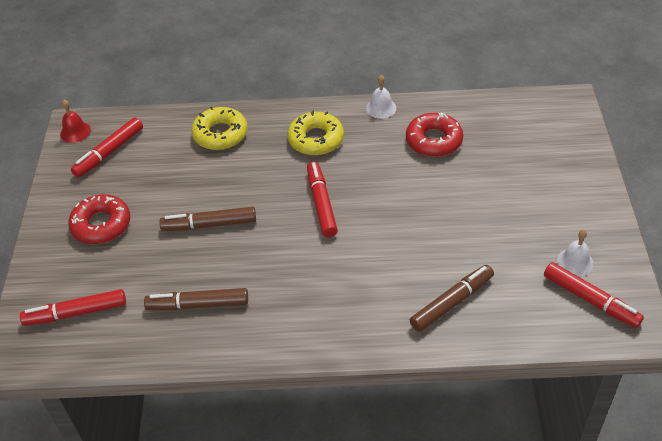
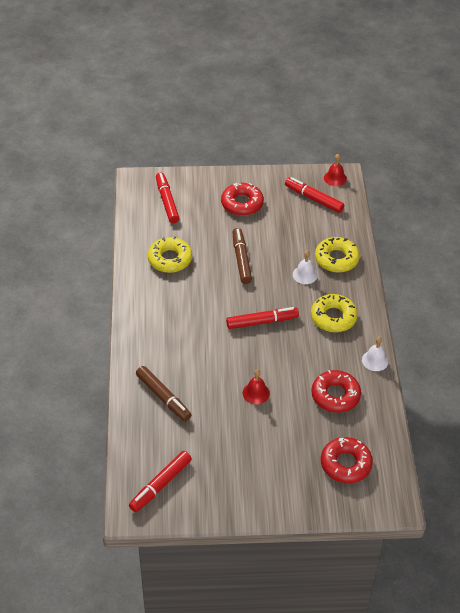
camera: 85 degrees right, 0 degrees up
(198, 305) = (170, 259): brown marker -> yellow donut
(436, 209) = (256, 393): none -> red bell
(527, 135) = (345, 464): none -> red donut
(575, 262) = (198, 480): white bell -> white bell (305, 275)

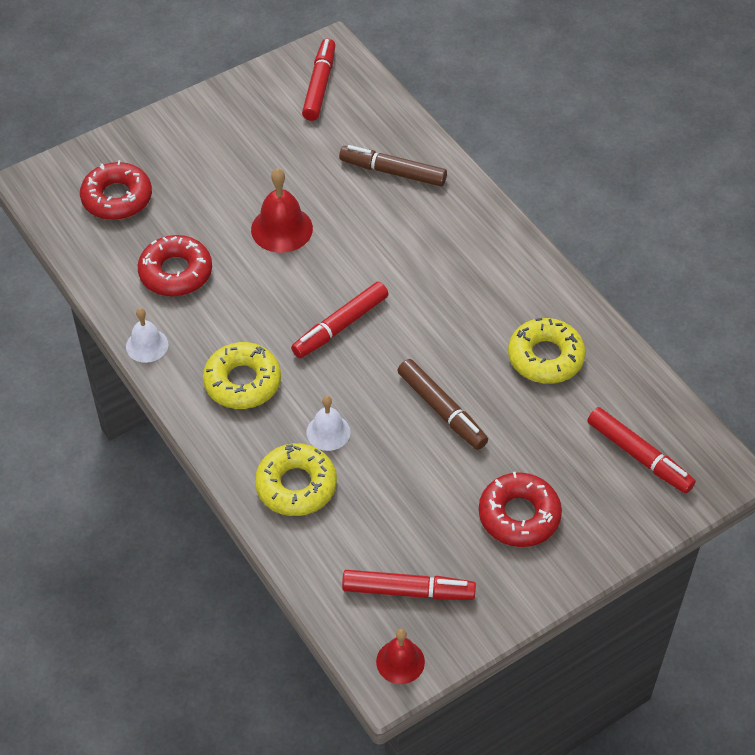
camera: 150 degrees right, 5 degrees up
(256, 393) = (281, 229): red bell -> red bell, size x1.54

